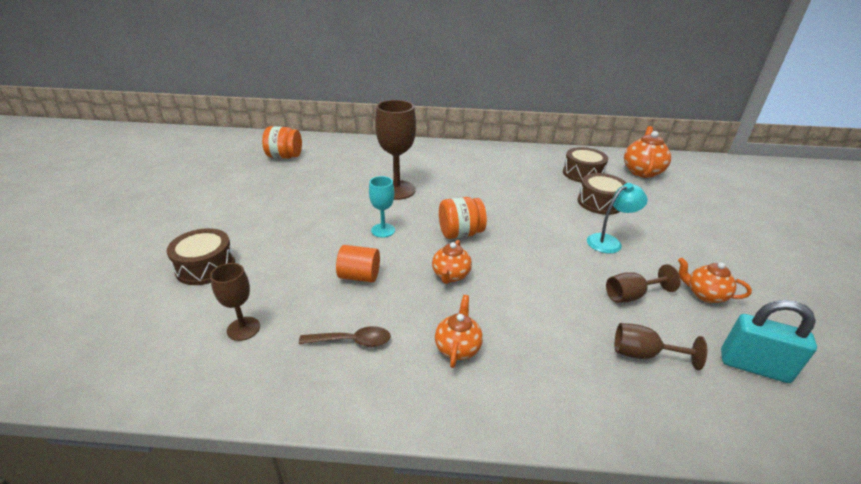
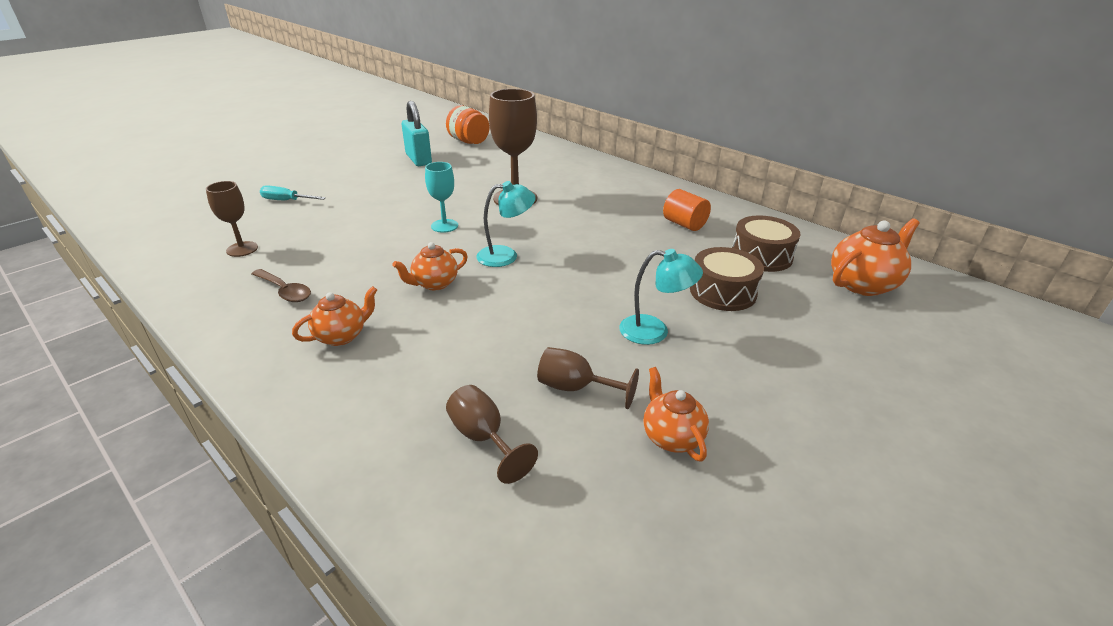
camera: 40 degrees right, 0 degrees up
(205, 267) = (286, 201): brown drum -> turquoise screwdriver
(359, 276) = (366, 251): orange cylinder -> orange cylinder (684, 224)
(460, 233) = (506, 256): orange jar -> turquoise lamp
(753, 366) = (585, 529): turquoise padlock -> turquoise padlock (418, 159)

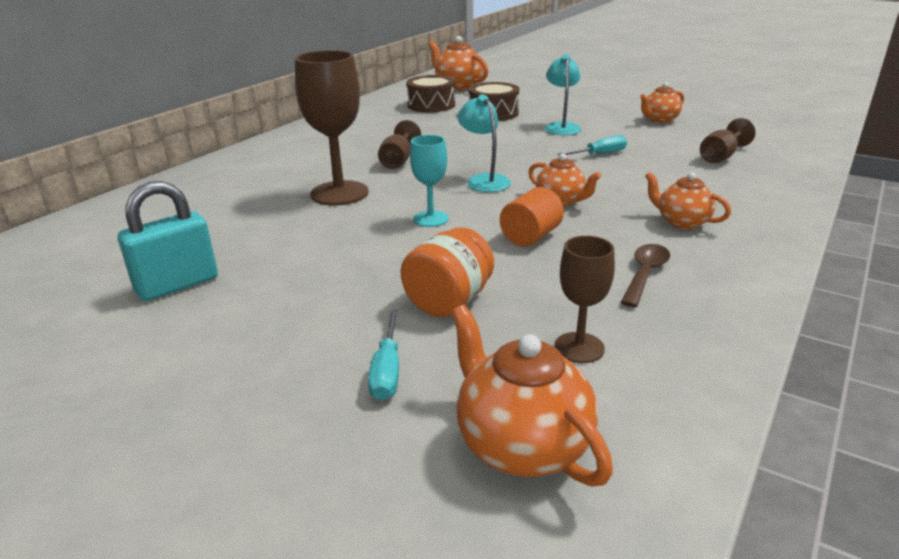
camera: 100 degrees left, 5 degrees down
(200, 223) = (521, 445): none -> orange teapot
(469, 141) = (91, 257): orange jar -> orange jar (449, 301)
(541, 336) = (600, 154): none -> turquoise screwdriver
(575, 388) = (646, 141): brown goblet -> brown goblet (398, 161)
(684, 224) = (383, 125): orange cylinder -> orange cylinder (530, 237)

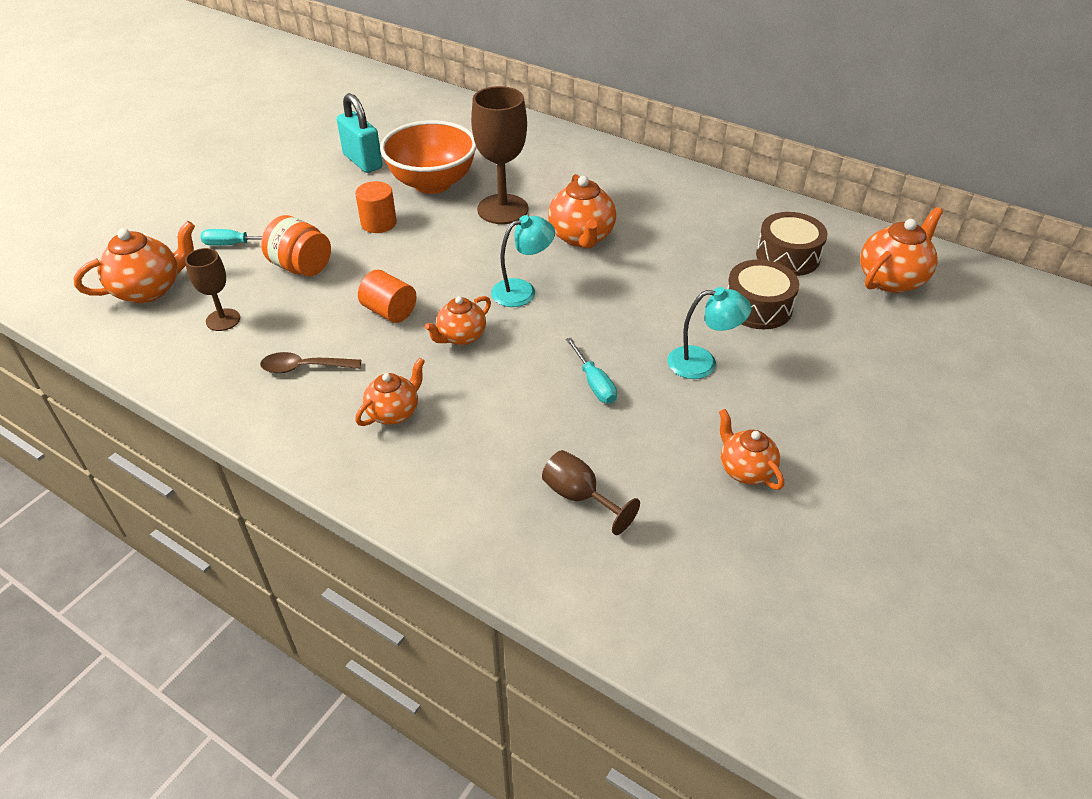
camera: 90 degrees right, 15 degrees up
(266, 232) = (432, 183): none -> orange bowl
(351, 258) = (378, 223): none -> orange cylinder
(398, 161) = (581, 237): brown goblet -> orange teapot
(431, 219) = (438, 258): turquoise goblet -> none
(645, 274) = (304, 368): brown spoon -> brown spoon turned 150 degrees clockwise

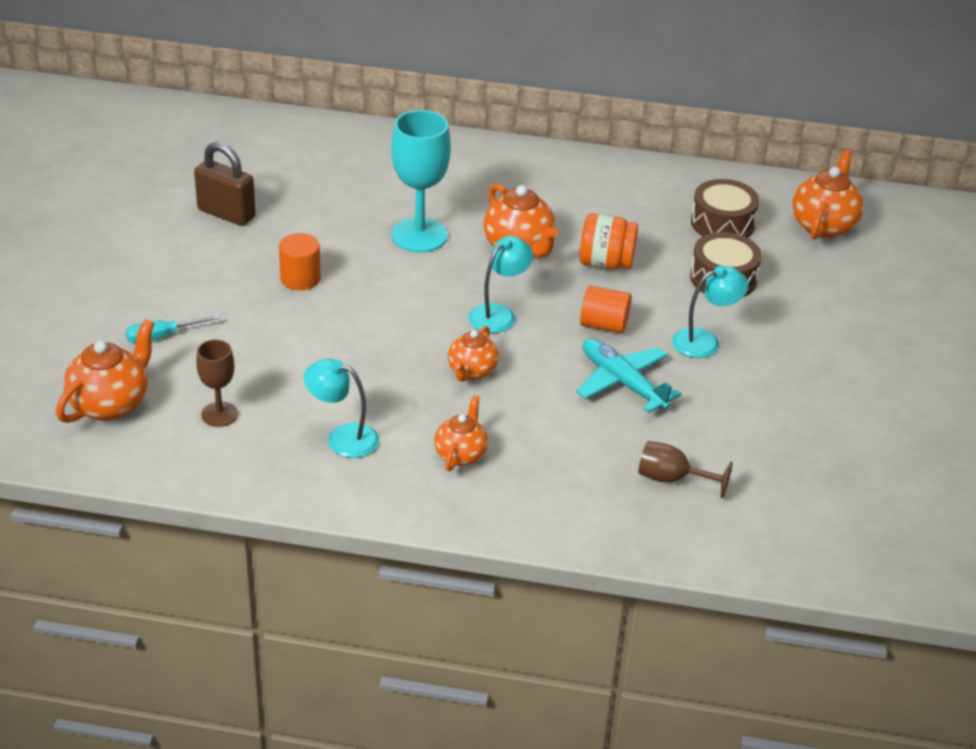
camera: 25 degrees left, 5 degrees down
(301, 267) = (256, 343): orange jar -> orange jar (606, 263)
(304, 368) = (342, 438): brown spoon -> turquoise lamp
(362, 161) = (226, 213): turquoise padlock -> brown padlock
(389, 311) = (384, 365): orange cylinder -> orange cylinder (604, 325)
(432, 183) = (324, 222): orange bowl -> none
(502, 209) = (419, 235): brown goblet -> turquoise goblet
(594, 383) = (623, 383): turquoise screwdriver -> turquoise plane
(745, 470) = (791, 421): orange teapot -> none

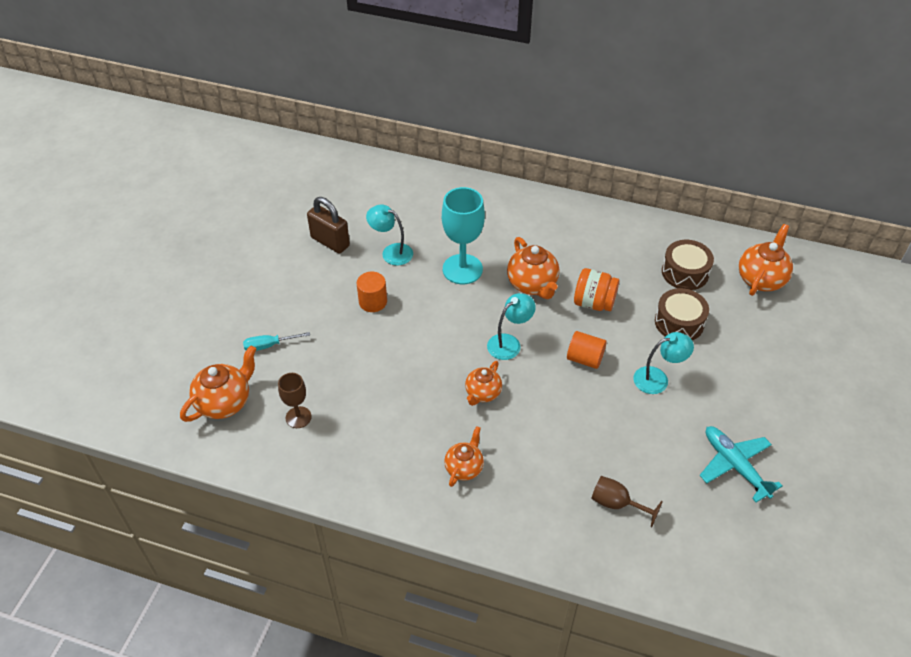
camera: 10 degrees right, 10 degrees up
(342, 438) = (381, 445): turquoise lamp -> turquoise lamp (391, 252)
(623, 383) = (592, 412): turquoise plane -> turquoise plane (735, 466)

